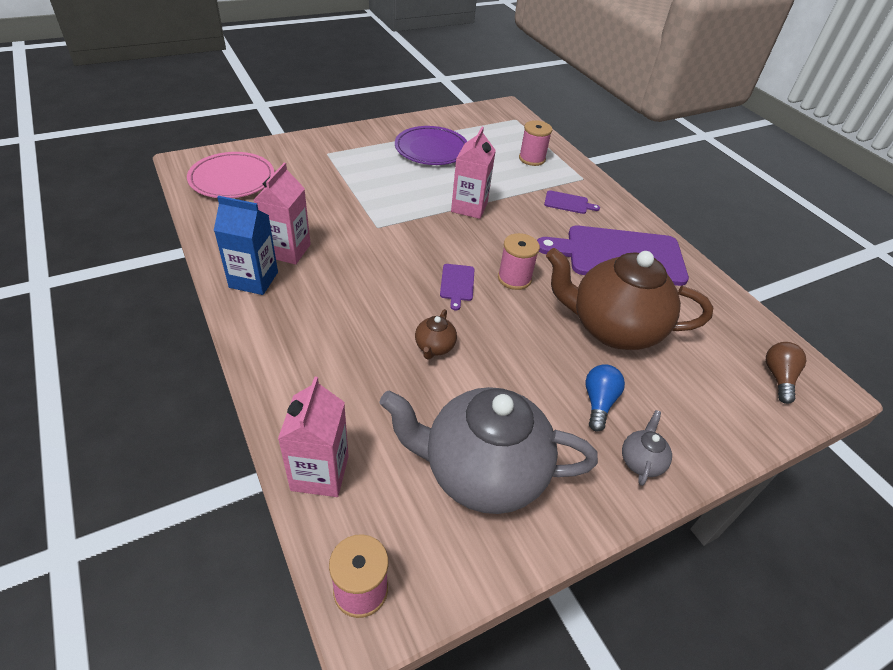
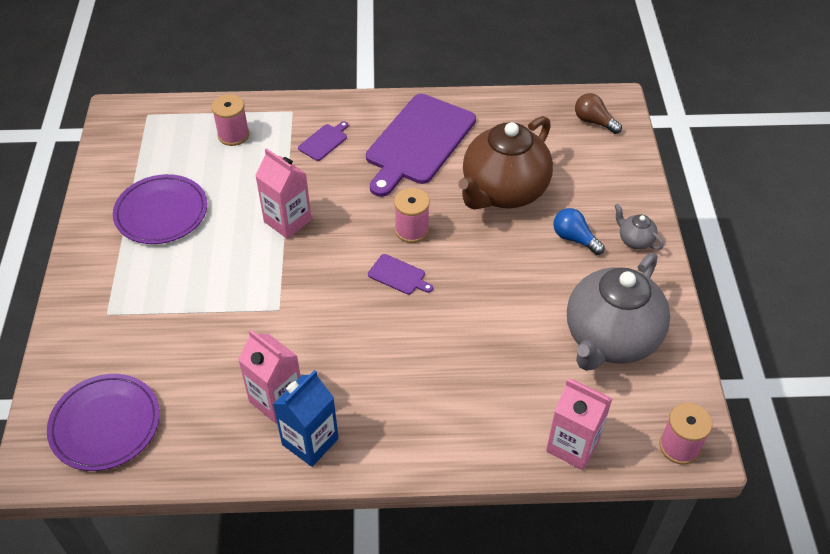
camera: 60 degrees left, 5 degrees up
(232, 179) = (105, 424): pink plate -> purple plate
(434, 347) = (471, 322): brown teapot -> none

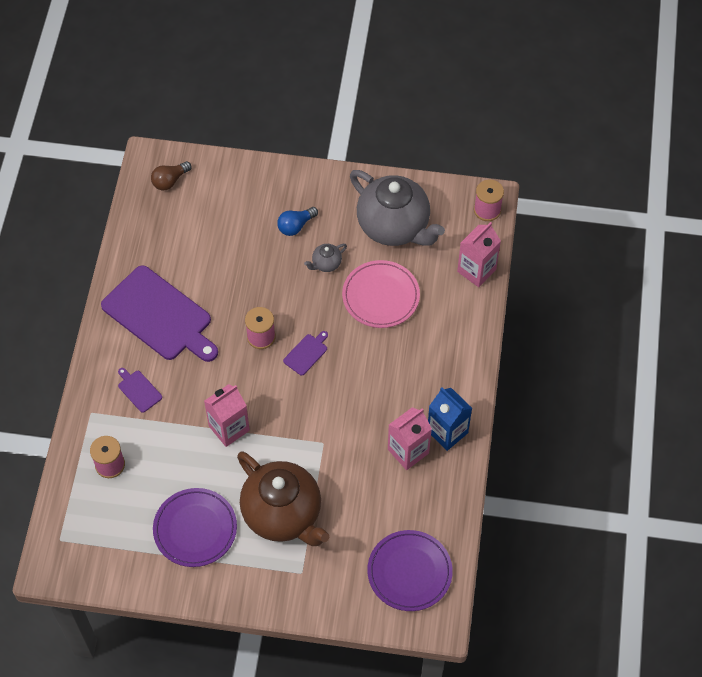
camera: 80 degrees left, 10 degrees up
(499, 339) = (380, 296): none -> pink plate
(503, 192) = (234, 264): brown teapot -> brown teapot (283, 514)
(635, 240) = (306, 187): grey teapot -> grey teapot (326, 264)

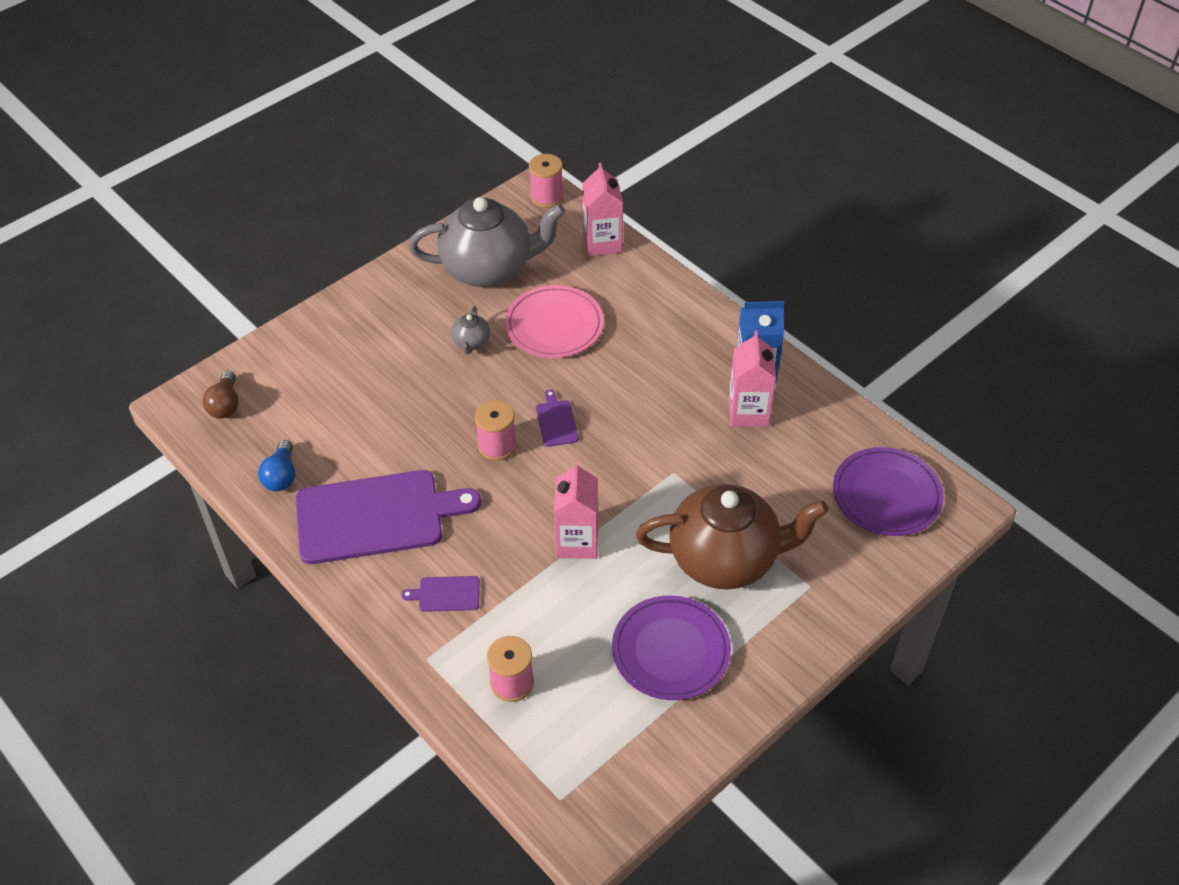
camera: 50 degrees left, 10 degrees down
(295, 226) = (401, 339): blue light bulb -> blue light bulb (281, 476)

